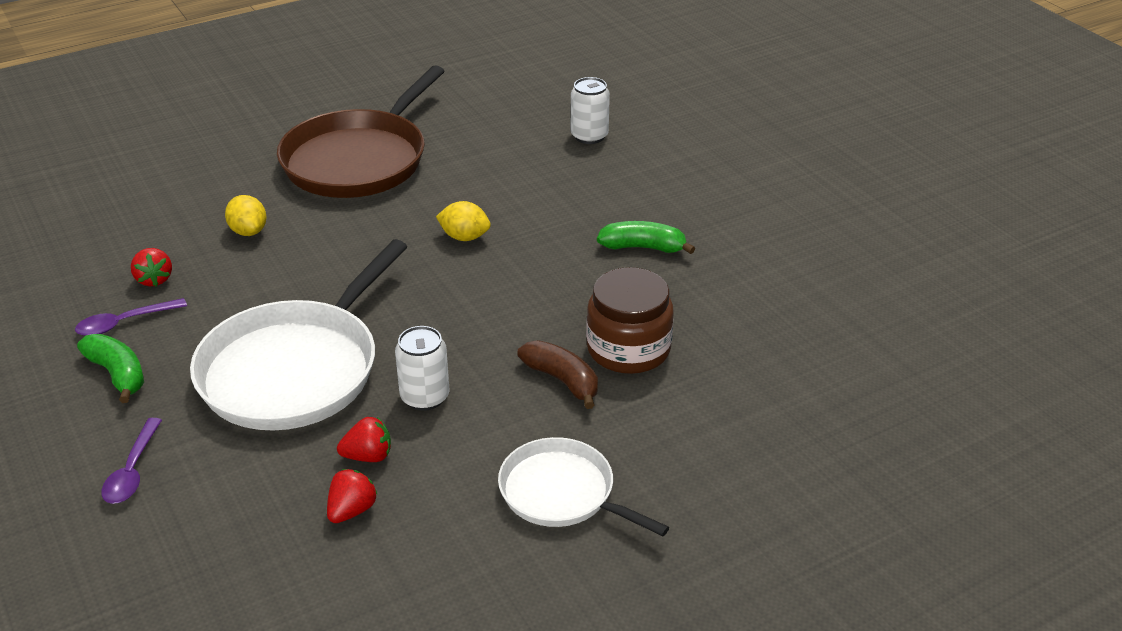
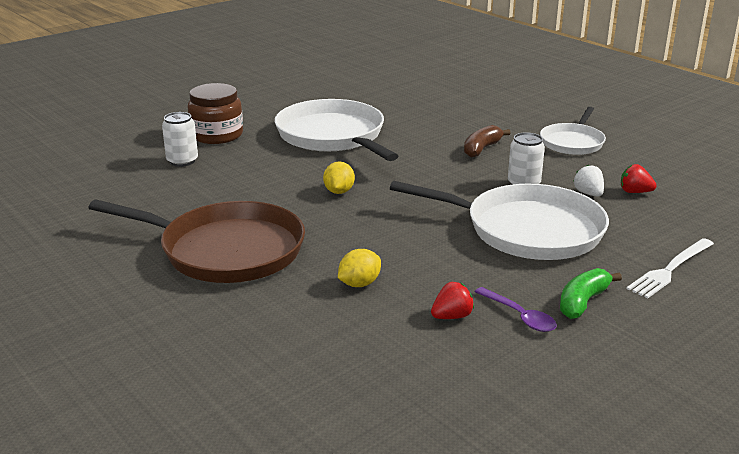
camera: 100 degrees left, 10 degrees down
(132, 471) = (670, 269): purple spoon -> white fork
(368, 456) = (588, 194): red strawberry -> white strawberry
(628, 349) = (442, 134): brown jar -> brown jar (217, 135)
(643, 247) = (333, 136): green banana -> white pan

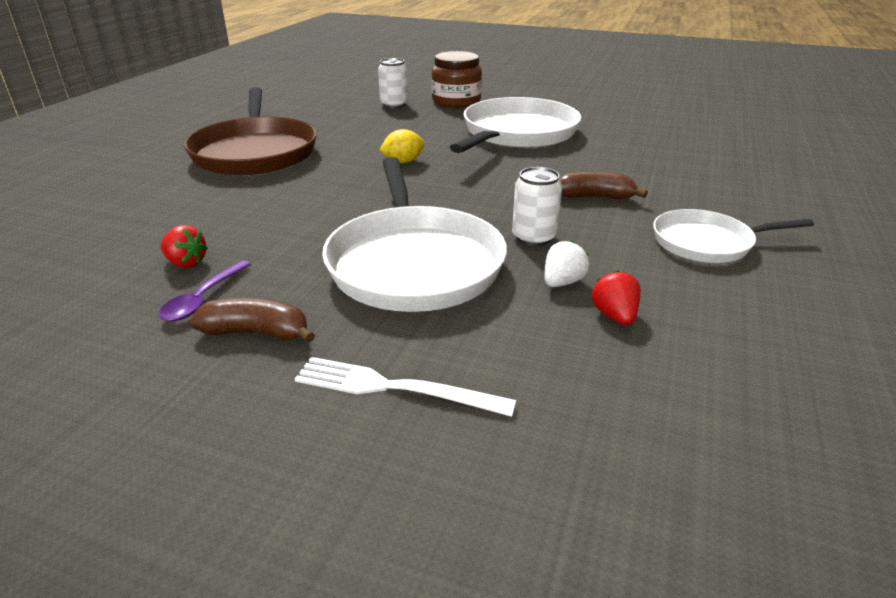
camera: 60 degrees right, 5 degrees up
(359, 284) = (228, 209): yellow lemon -> none
(583, 302) = (257, 333): green banana -> brown banana

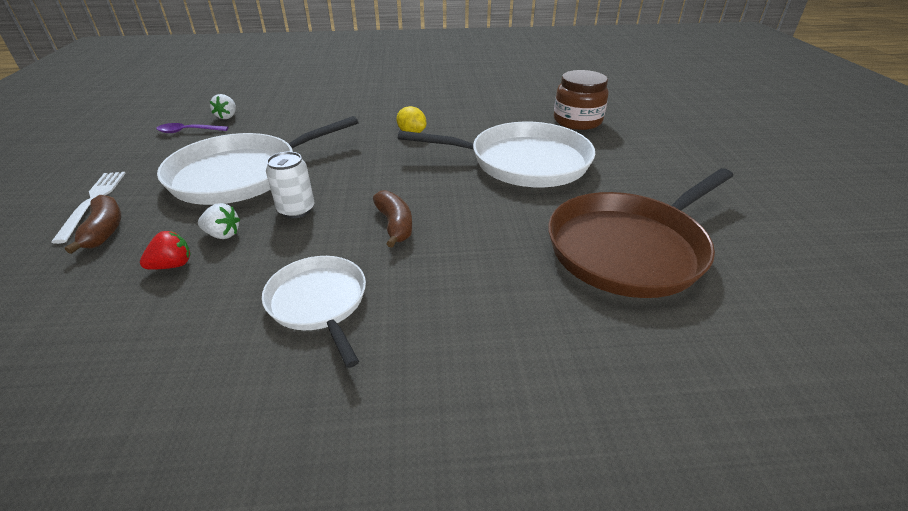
camera: 65 degrees right, 5 degrees up
(186, 263) = (227, 116): red strawberry -> white strawberry
(255, 152) = (390, 89): brown pan -> brown pan (630, 248)
(257, 333) = (153, 153): brown banana -> brown banana (104, 230)
(394, 105) = (535, 102): white can -> none

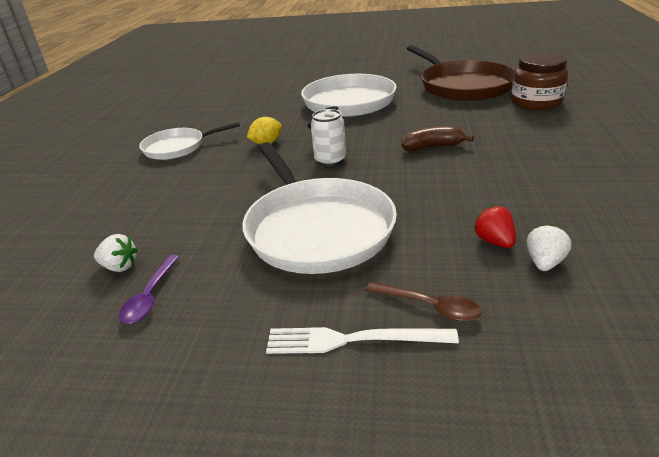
camera: 75 degrees left, 5 degrees down
(104, 230) = (429, 306): brown banana -> brown spoon
(223, 234) = (442, 222): white strawberry -> white strawberry (544, 263)
(296, 210) = (402, 189): white can -> white can (330, 160)
(319, 303) = (533, 169): white pan -> white pan (178, 147)
(577, 121) = (286, 85): brown jar -> brown jar (536, 102)

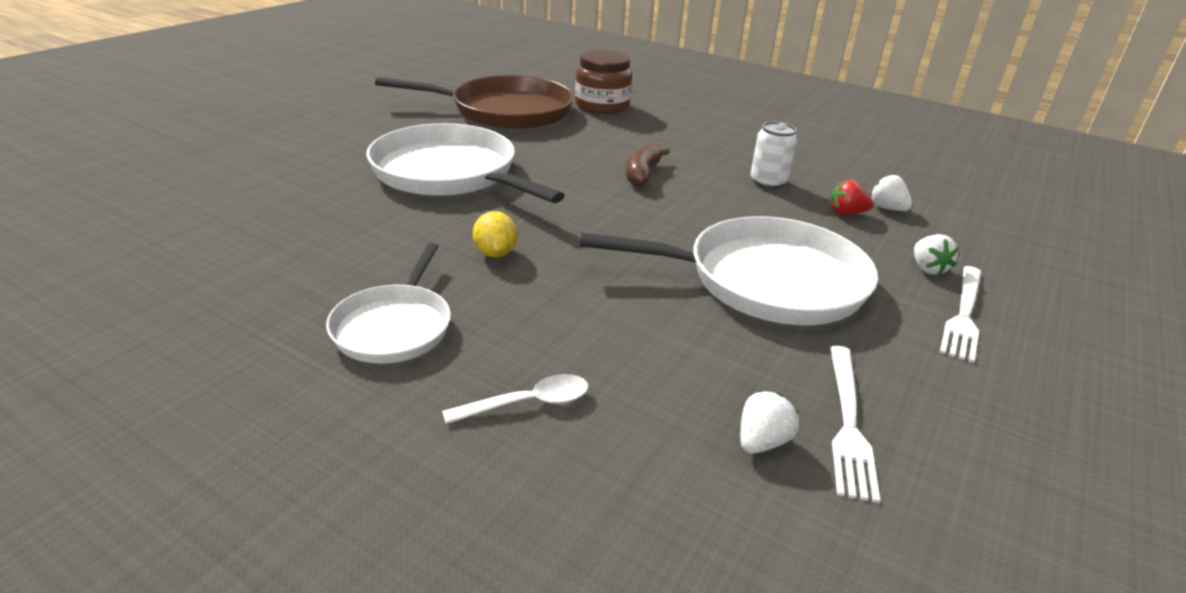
camera: 70 degrees left, 0 degrees up
(130, 193) = (527, 403): none -> white spoon
(150, 296) = (848, 423): purple spoon -> white fork
(330, 160) = (607, 229): white can -> white can (768, 182)
(429, 306) = (927, 268): brown spoon -> white strawberry

